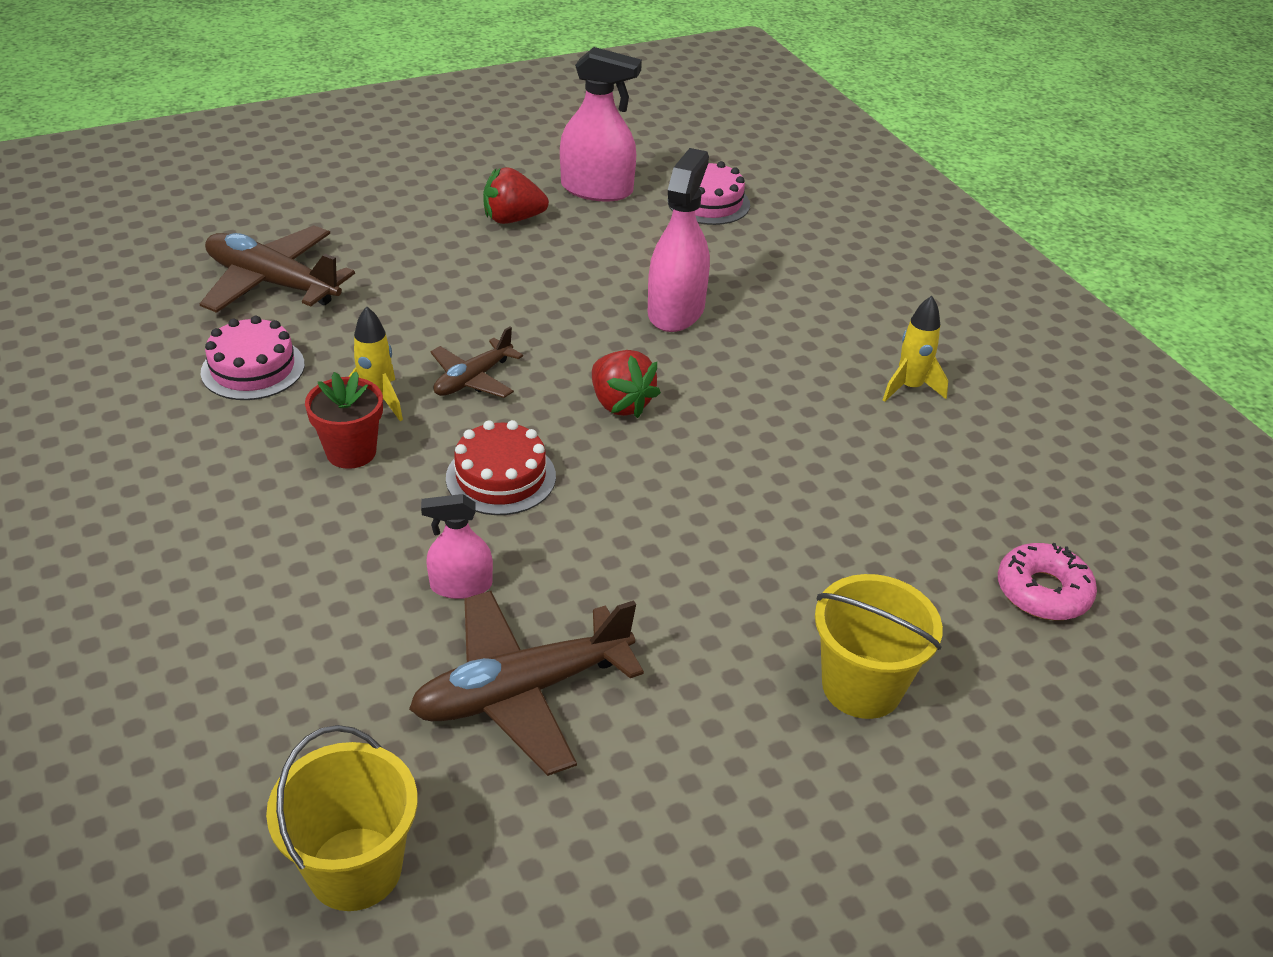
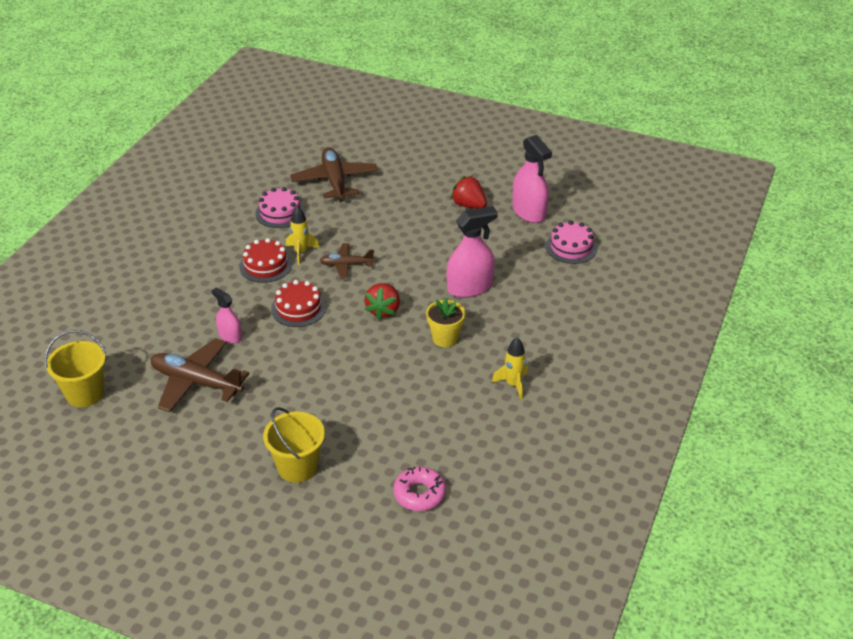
camera: 50 degrees right, 0 degrees up
(351, 452) = (265, 265): red flower pot -> red cake
(750, 387) = (445, 338): none -> yellow flower pot

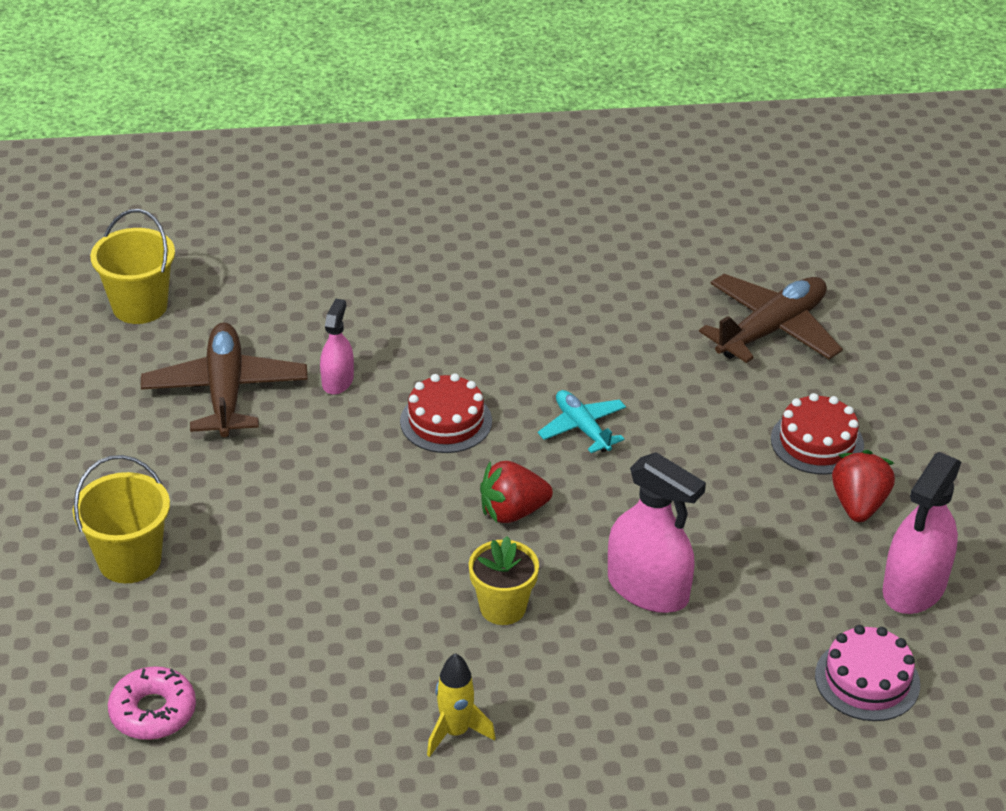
camera: 60 degrees right, 0 degrees up
(265, 265) = (511, 347): red cake -> red cake (817, 442)
(280, 213) = (641, 308): pink cake -> none
(301, 252) = (571, 369): yellow rocket -> none
(346, 265) = (582, 428): brown plane -> turquoise plane

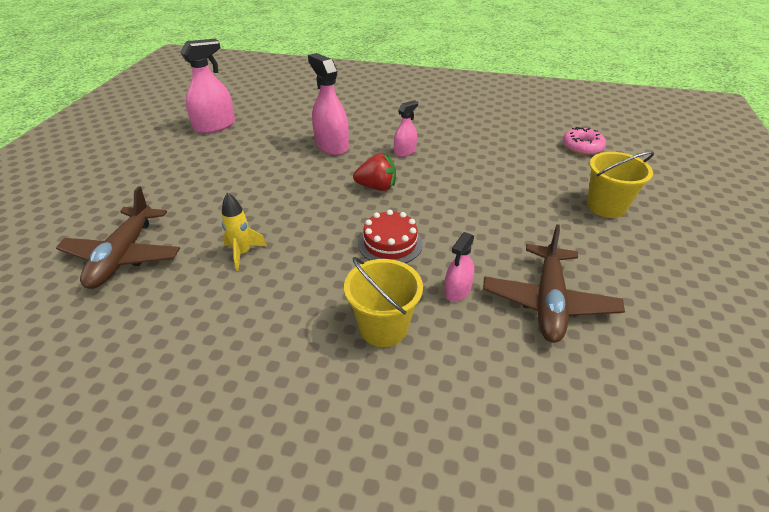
camera: 160 degrees left, 0 degrees up
(140, 306) = (641, 420): yellow bucket -> yellow bucket (383, 327)
(455, 732) = (446, 120): yellow rocket -> yellow rocket (243, 253)
(503, 608) = (405, 151): yellow flower pot -> pink spray bottle
(582, 428) = (306, 220): turquoise plane -> none
(771, 330) = (123, 256): brown plane -> brown plane turned 60 degrees counterclockwise
(817, 442) = (183, 185): red cake -> none
(858, 505) = (199, 156): red strawberry -> none
(867, 680) = (269, 106): pink cake -> none

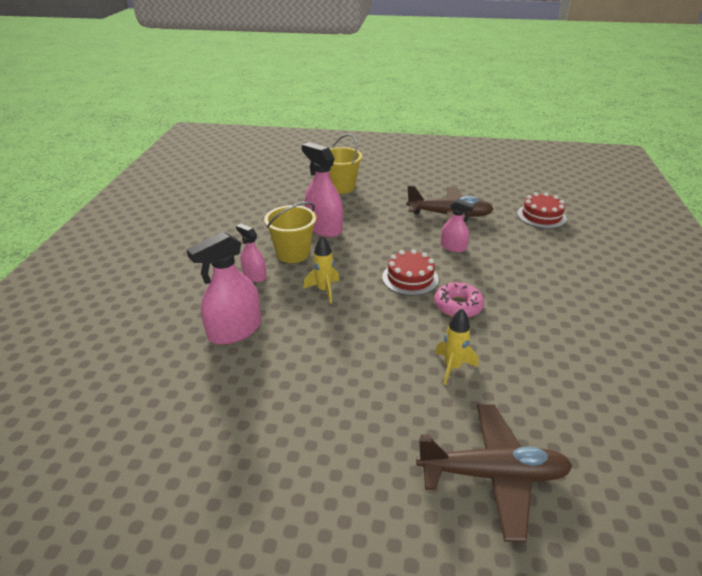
camera: 95 degrees left, 5 degrees down
(215, 126) = (146, 477): pink spray bottle -> pink spray bottle (324, 228)
(377, 187) = (324, 290): red strawberry -> yellow rocket
(383, 327) = (503, 277): yellow bucket -> yellow bucket (293, 253)
(574, 434) = (541, 216): none -> red cake
(582, 147) = (254, 187): pink donut -> pink donut (458, 306)

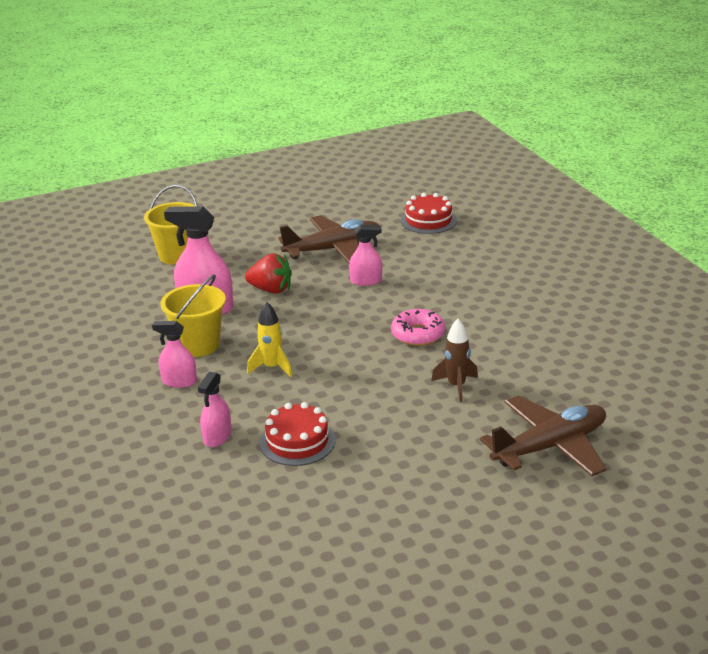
camera: 30 degrees left, 5 degrees down
(235, 330) = (217, 436): pink spray bottle -> pink spray bottle, size x0.57
(378, 230) = (271, 290): none -> red strawberry
(410, 278) = (349, 325): red cake -> red cake (297, 441)
(452, 367) = (456, 386): yellow rocket -> brown rocket

